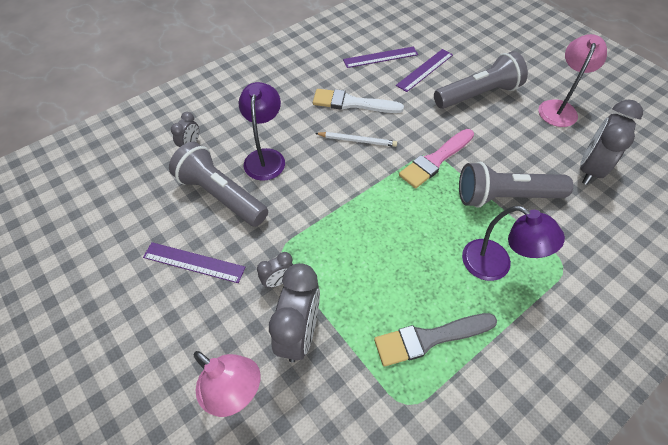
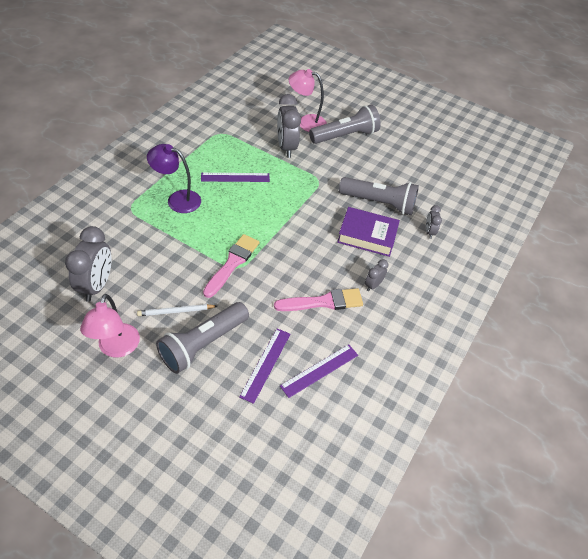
camera: 155 degrees right, 5 degrees down
(194, 262) = (366, 165): purple ruler -> purple ruler (235, 177)
(265, 157) = (367, 235): purple lamp -> purple book
(278, 281) = (311, 166): grey clock -> grey clock (373, 285)
(352, 103) = (323, 302): white brush -> pink brush
(357, 140) = (303, 266): white pencil -> white pencil (176, 311)
(429, 338) = (214, 158): grey brush -> none
(505, 197) = (172, 246): grey flashlight -> grey flashlight (345, 136)

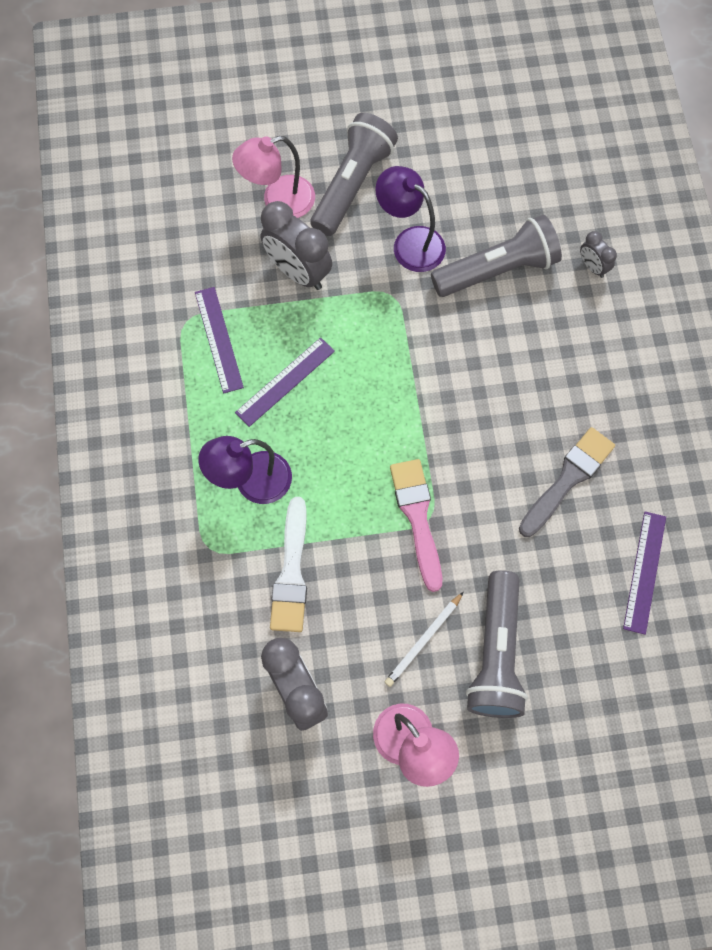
camera: 35 degrees left, 20 degrees up
(152, 241) = (291, 572): none -> white brush
(265, 364) = (584, 616): purple ruler -> purple ruler (219, 339)
(323, 302) = (568, 479): pink brush -> grey brush
(348, 169) = (410, 242): none -> purple lamp
(367, 235) = (529, 336): purple book -> none
(373, 285) = (599, 405): grey clock -> none

